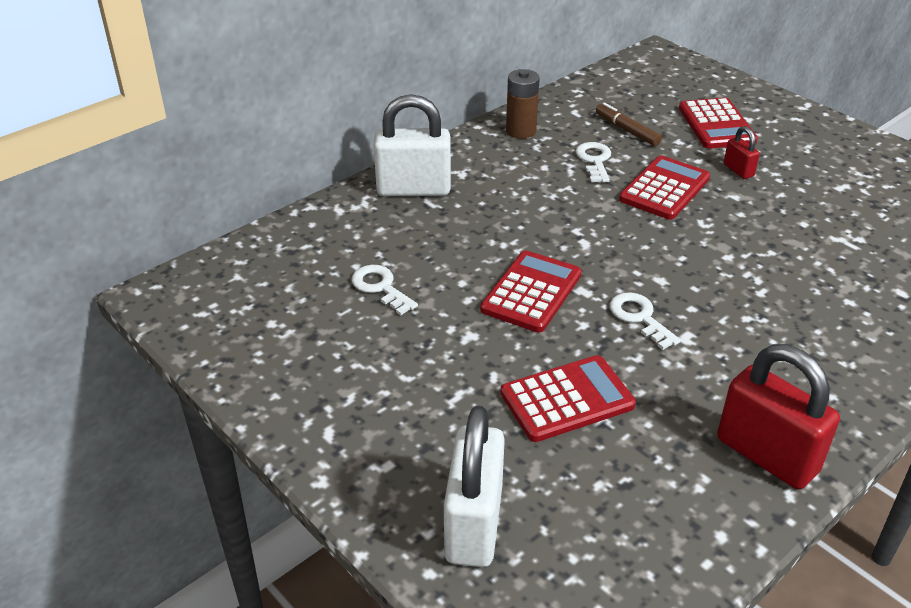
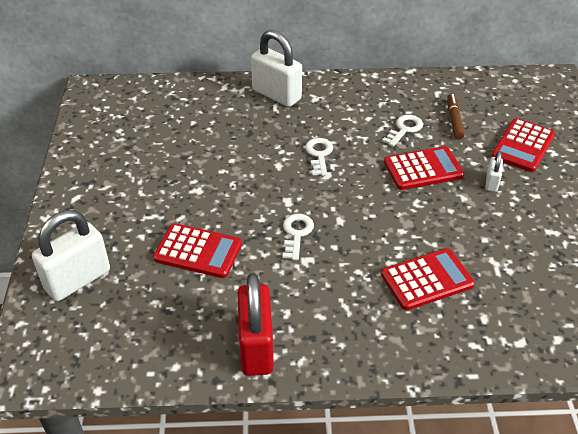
camera: 40 degrees right, 5 degrees up
(380, 287) = (189, 140): white key -> white key (319, 154)
(521, 131) = (385, 89): brown battery -> none
(531, 292) = (259, 186): red calculator -> red calculator (427, 280)
(738, 170) = (491, 183): red padlock -> white padlock

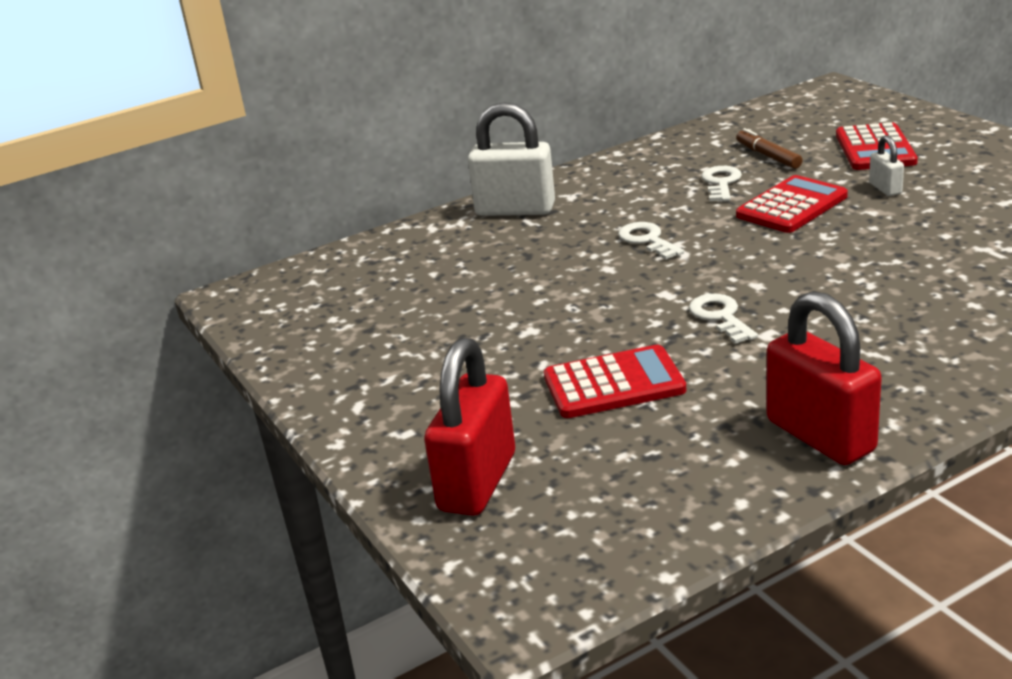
camera: 25 degrees left, 15 degrees down
(78, 279) = (477, 482): white padlock -> red padlock
(427, 280) = (933, 292): red calculator -> none

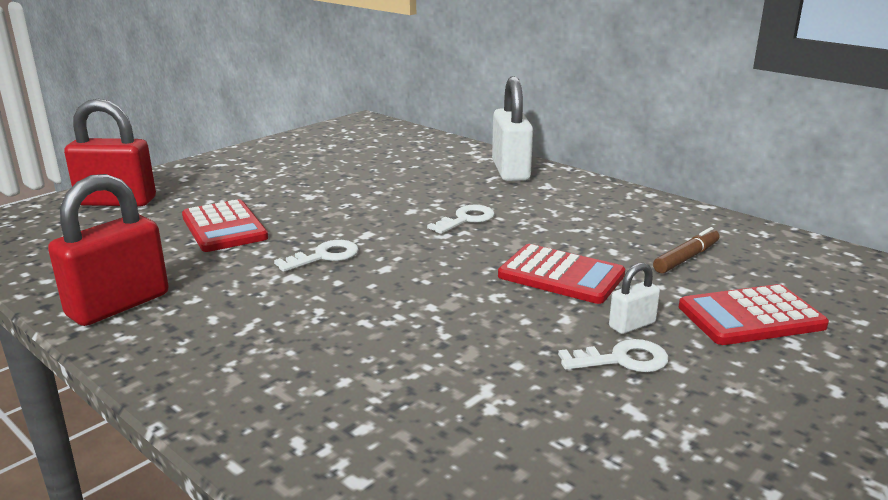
camera: 70 degrees right, 5 degrees down
(721, 183) = (603, 240): white key -> white key (622, 360)

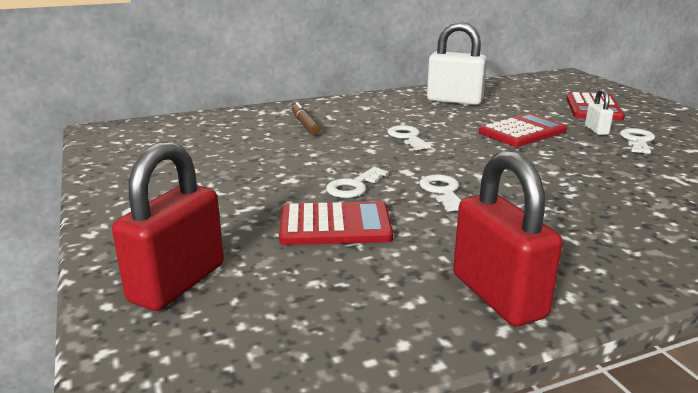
camera: 65 degrees left, 0 degrees up
(310, 219) = (354, 186): none -> white key
(510, 171) = (323, 109): white padlock -> white padlock (454, 100)
(686, 258) = (514, 103): brown marker -> brown marker (305, 124)

